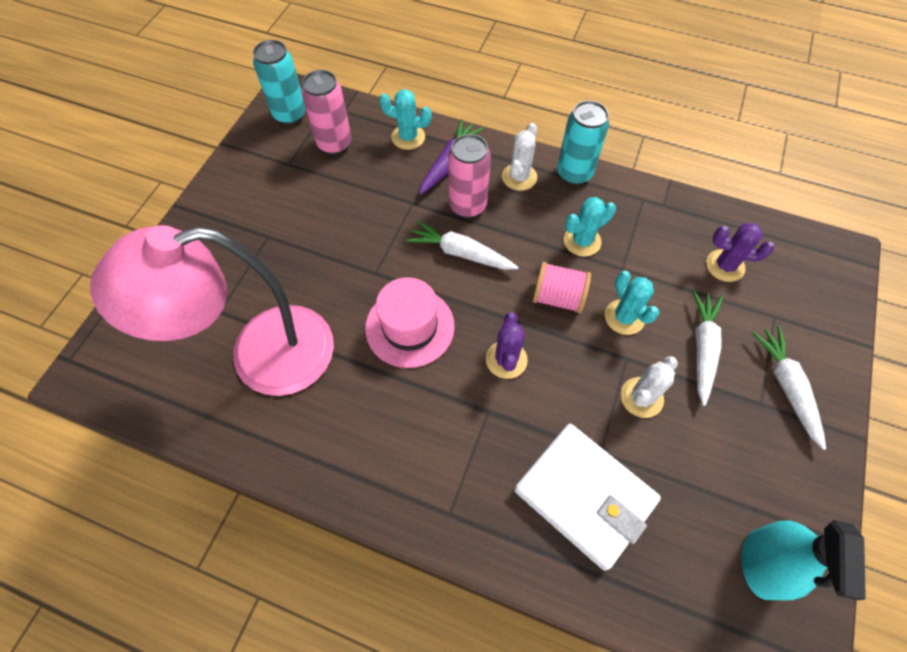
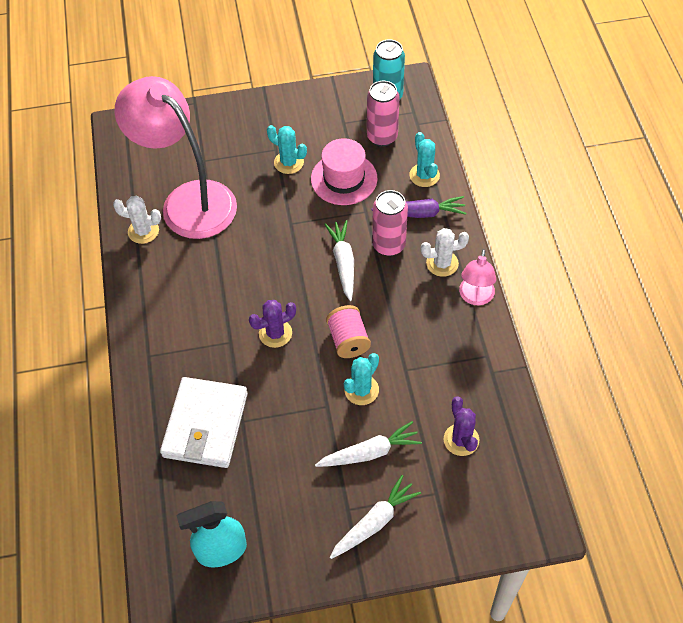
camera: 60 degrees right, 5 degrees down
(410, 327) = (262, 266): pink hat -> pink hat (344, 179)
(574, 173) = (475, 297): turquoise can -> pink lamp
(582, 241) = (411, 332): turquoise cactus -> turquoise cactus (289, 162)
(641, 397) = (301, 428): white cactus -> white cactus (143, 231)

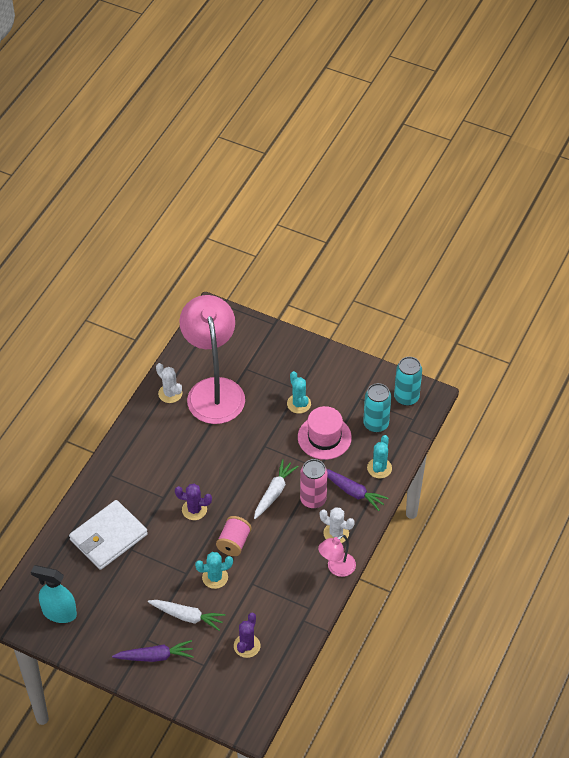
camera: 35 degrees right, 5 degrees down
(374, 522) = (155, 656): white carrot -> purple carrot
(382, 137) = (376, 424): pink can -> turquoise can

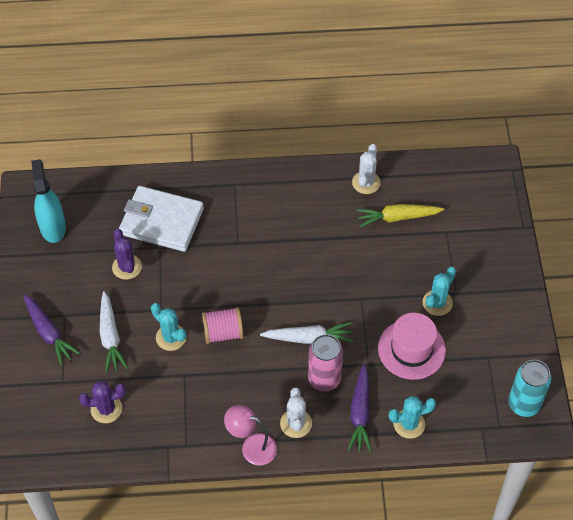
camera: 60 degrees right, 5 degrees up
(194, 510) = (240, 277): purple cactus -> purple cactus (127, 267)
(213, 390) = (397, 217): pink lamp -> yellow carrot
(376, 424) = (465, 391): turquoise can -> none

